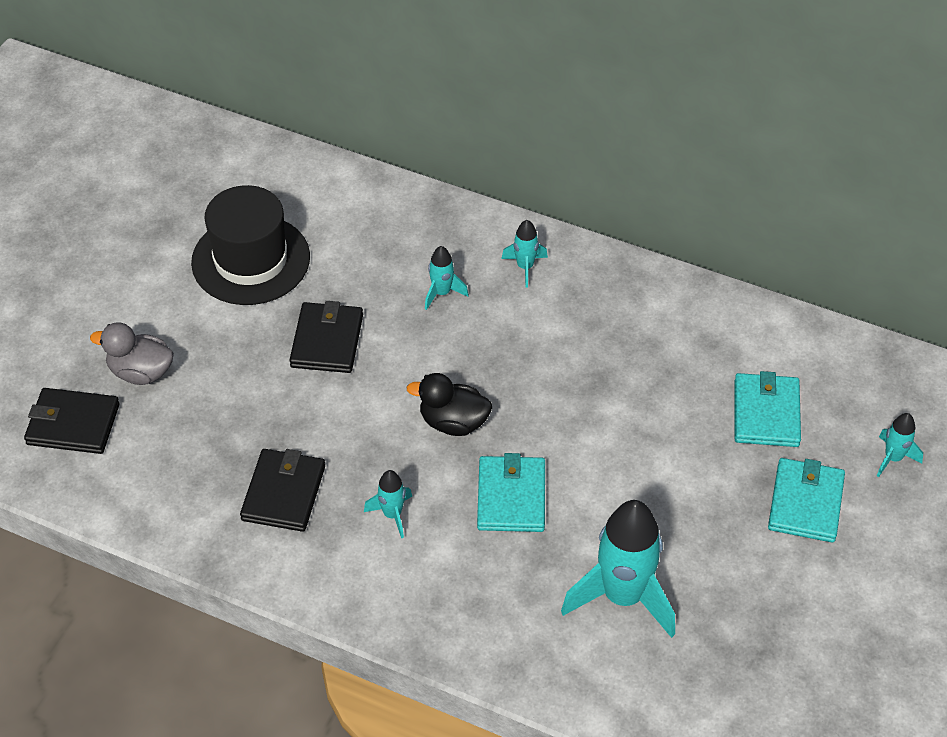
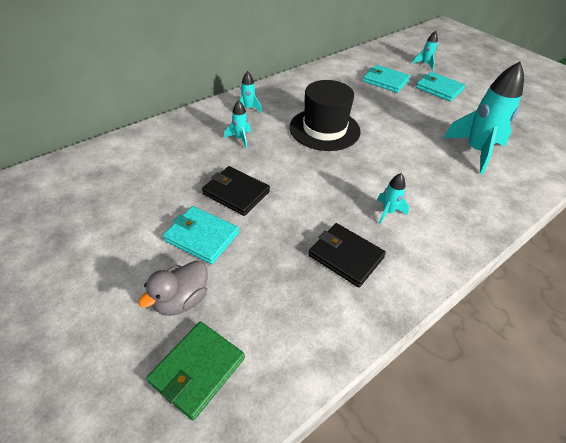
camera: 65 degrees left, 5 degrees down
(73, 424) = (197, 370): black wallet -> green wallet
(251, 260) = (138, 203): black hat -> black hat (324, 129)
(453, 422) = (334, 166): black duck -> none
(511, 497) = (397, 164): turquoise wallet -> turquoise wallet (202, 237)

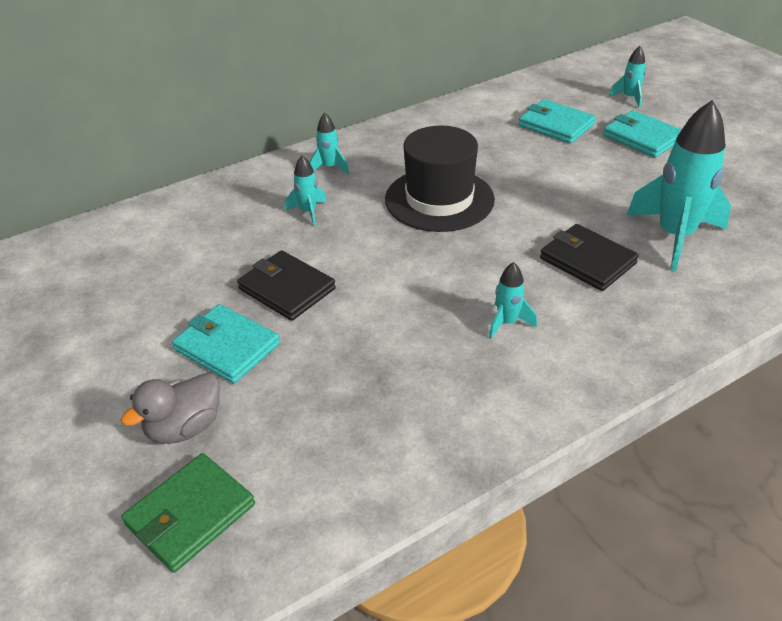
camera: 10 degrees right, 5 degrees down
(346, 256) = (427, 382): black wallet -> black wallet (587, 261)

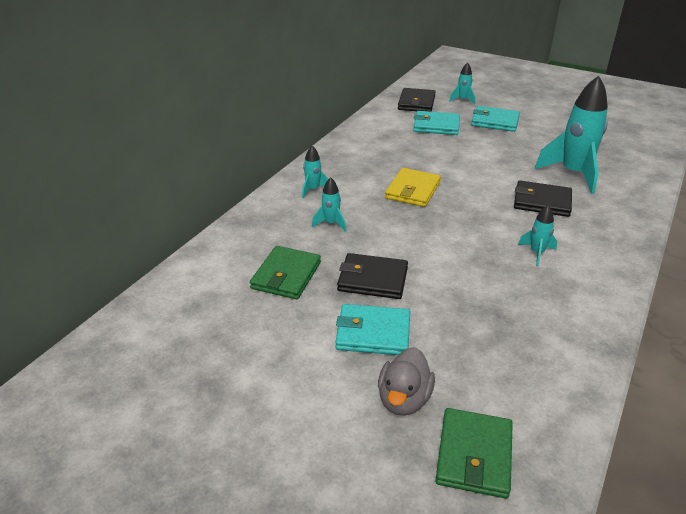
camera: 30 degrees left, 5 degrees down
(207, 255) = (286, 275): none -> green wallet
(439, 199) = (413, 190): black hat -> yellow wallet
(562, 89) = (416, 103): none -> black wallet

